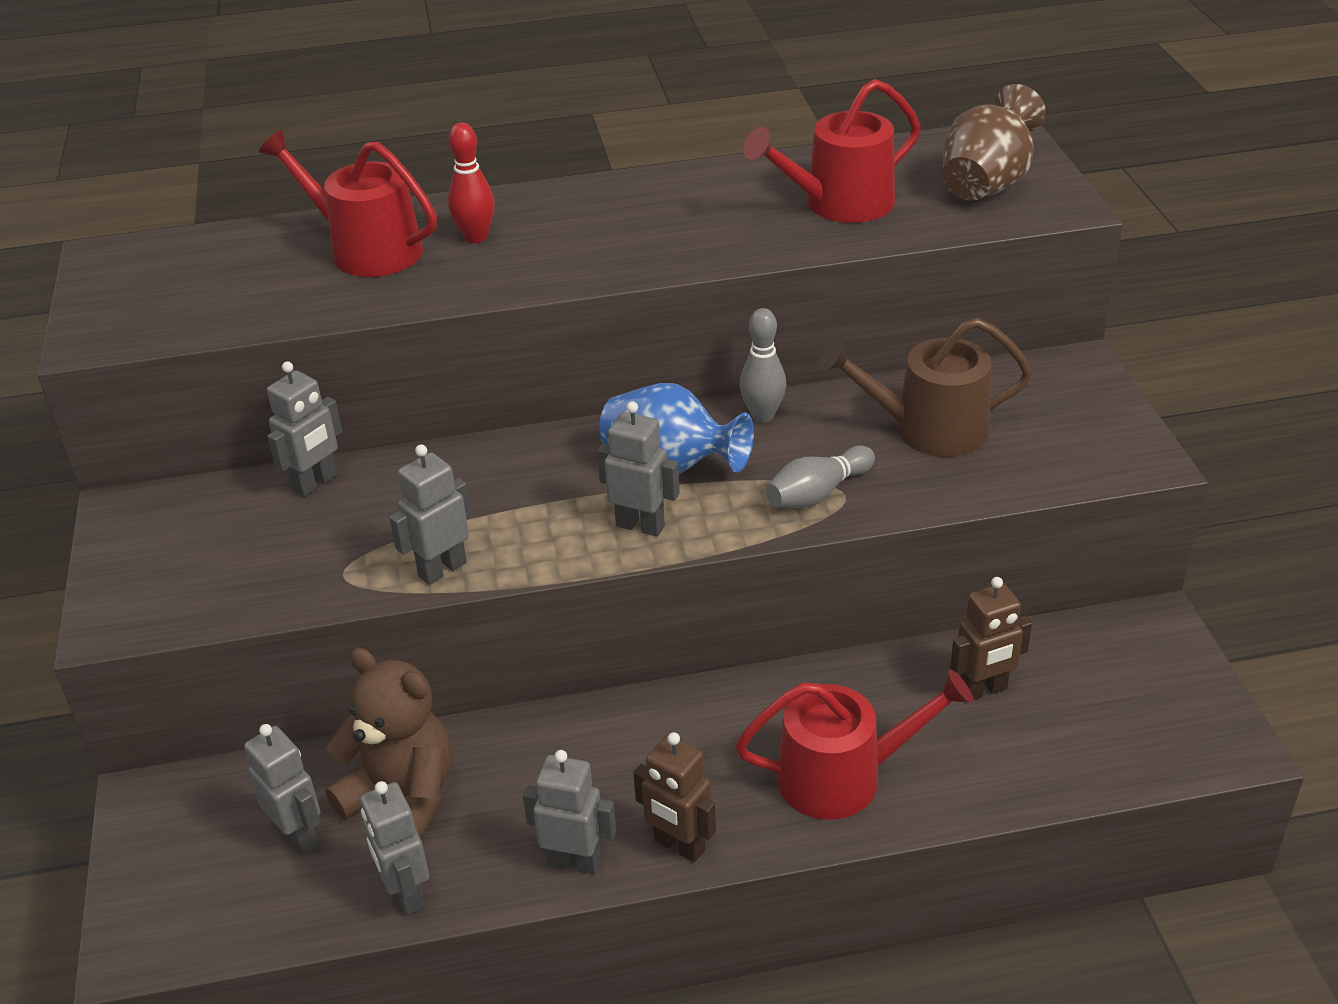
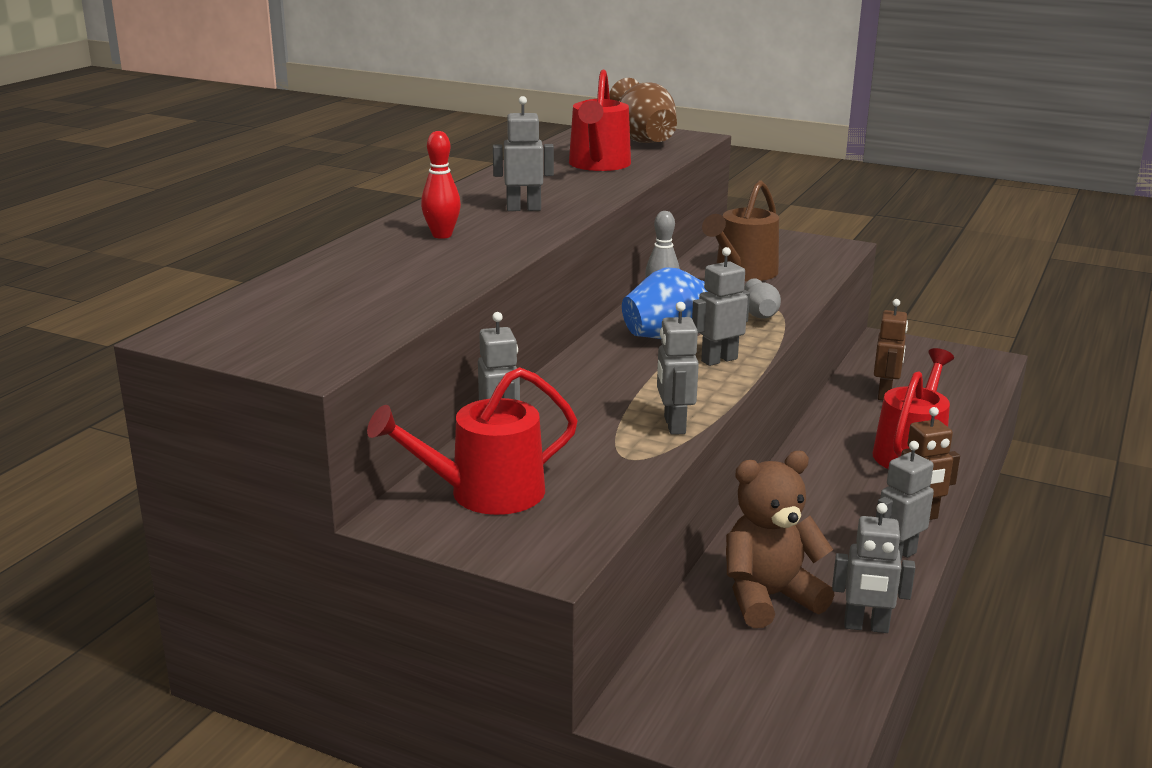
camera: 55 degrees left, 15 degrees down
(298, 835) = (759, 653): grey robot -> grey robot (523, 209)
(367, 249) = (387, 262): red watering can -> red watering can (486, 493)

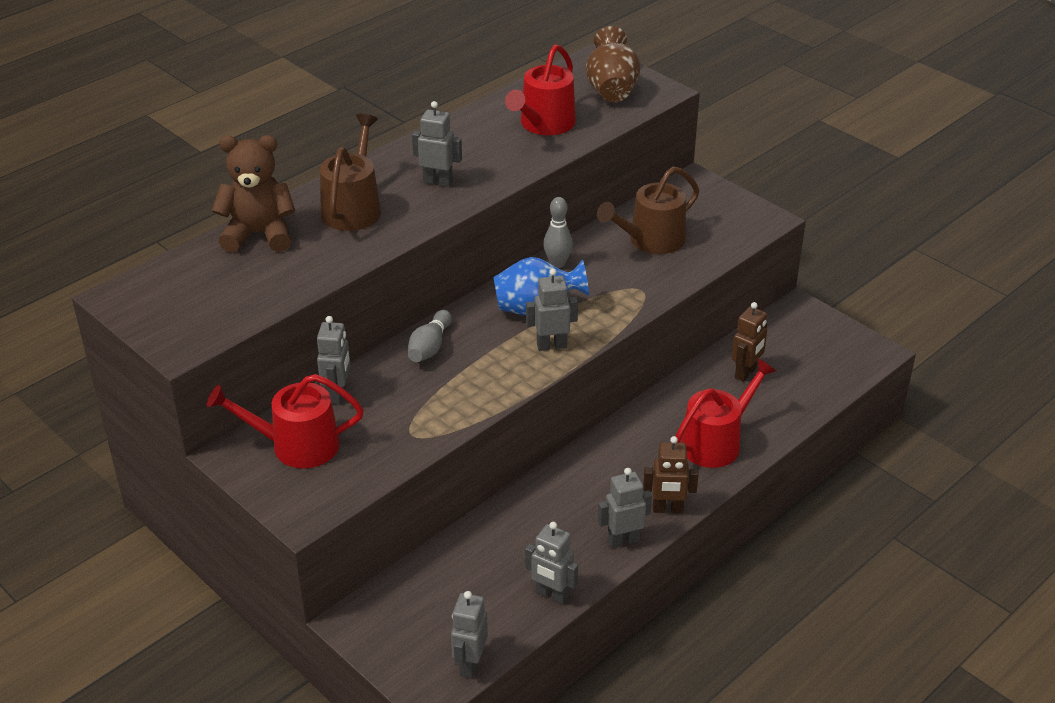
camera: 20 degrees right, 15 degrees up
(442, 235) = (353, 208): red bowling pin -> brown watering can
(674, 425) = (466, 410): grey robot -> grey robot (470, 664)
(759, 312) = (627, 294): grey bowling pin -> grey bowling pin (430, 347)
(768, 597) = (501, 553): brown teddy bear -> brown teddy bear (259, 235)

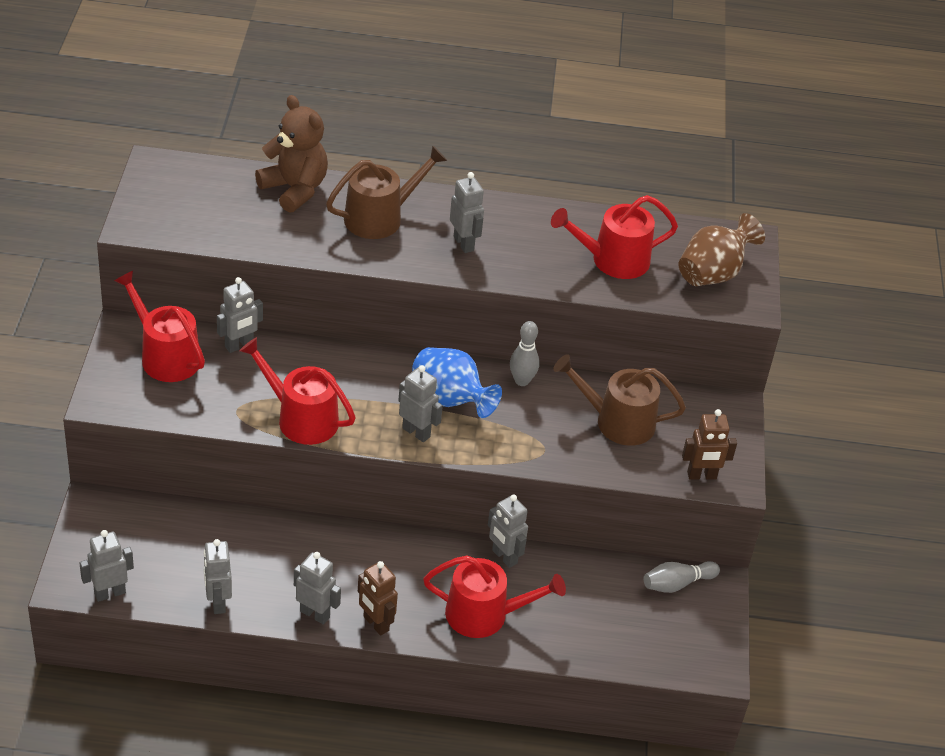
camera: 45 degrees right, 5 degrees up
(430, 347) = (342, 364): grey bowling pin -> grey bowling pin (677, 584)
(465, 401) = (301, 418): none -> red watering can
(668, 400) = (504, 557): none -> grey robot
(746, 373) = (592, 590): brown robot -> brown robot (701, 476)

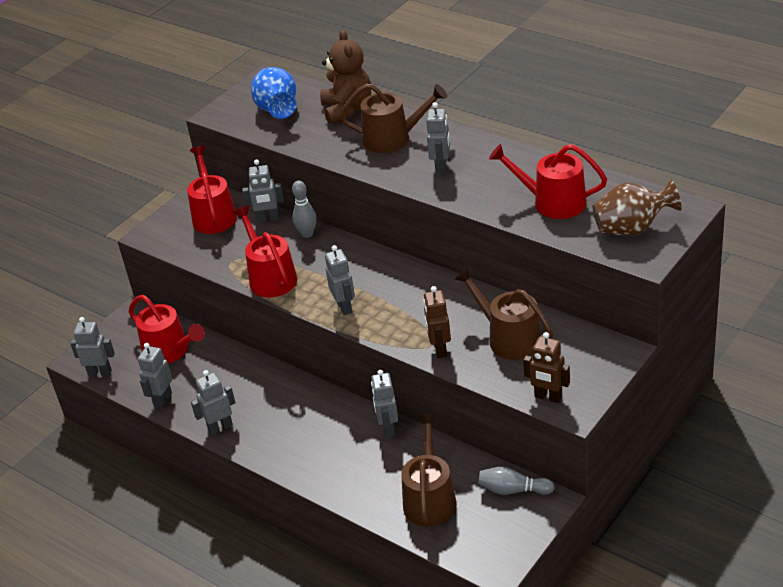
camera: 40 degrees right, 5 degrees down
(315, 614) = (220, 427): grey robot -> grey robot turned 90 degrees counterclockwise
(375, 624) = (256, 447): brown robot -> brown robot (439, 349)
(450, 400) = (389, 290): blue vase -> blue vase (277, 110)
(484, 614) = (340, 465): red watering can -> red watering can (170, 351)
(522, 381) = (455, 290): grey bowling pin -> grey bowling pin (307, 234)
(603, 620) = (430, 499): none -> brown watering can

